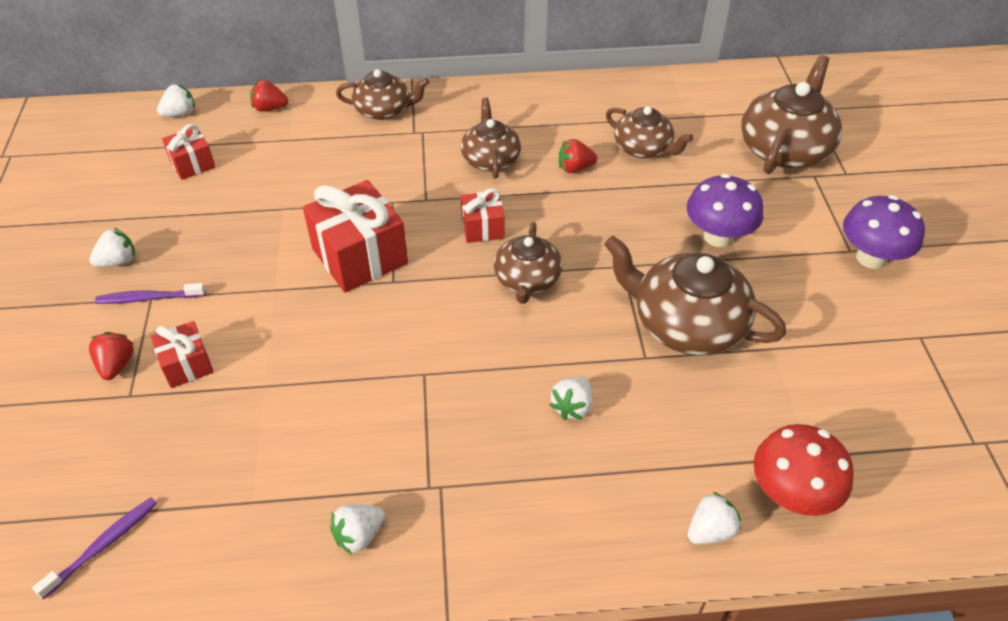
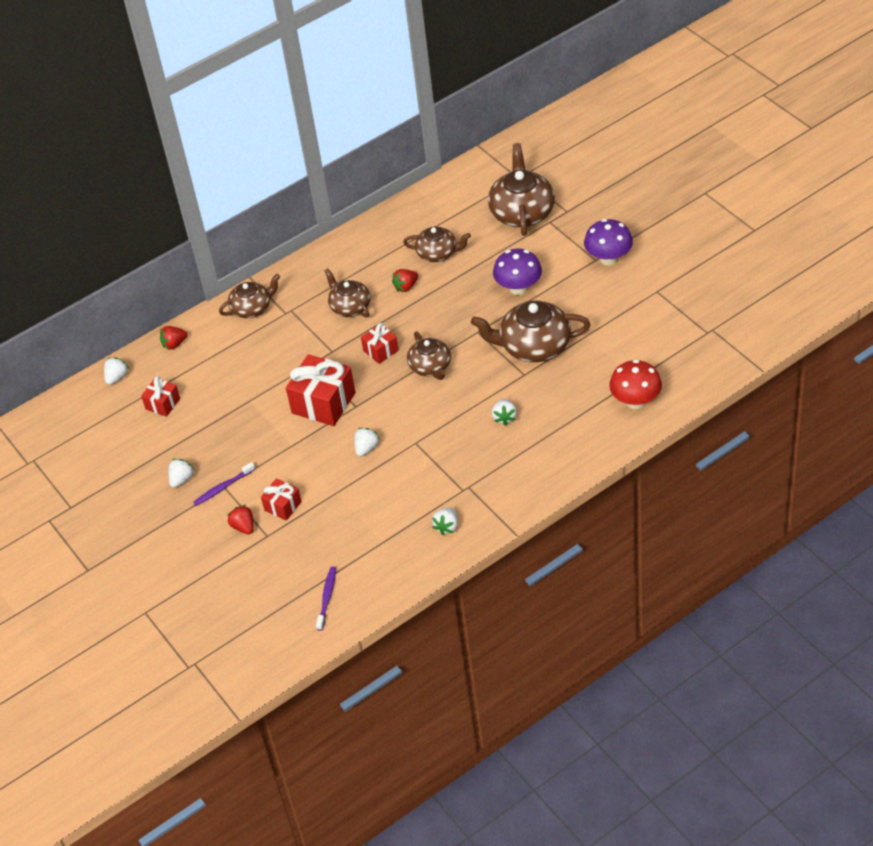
camera: 25 degrees left, 0 degrees up
(710, 530) = (608, 436): white strawberry -> white strawberry (366, 448)

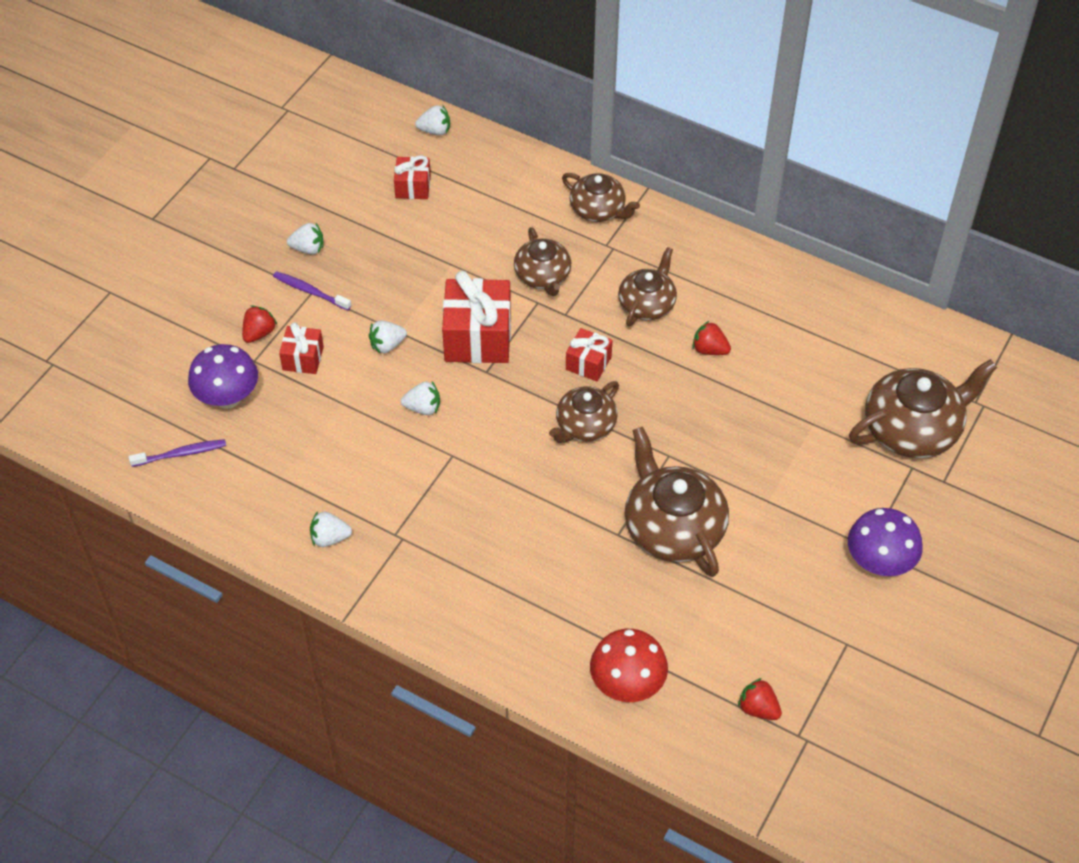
camera: 60 degrees right, 5 degrees up
(174, 344) = (508, 161): red strawberry -> red strawberry (758, 708)
(437, 253) = (786, 362): brown teapot -> brown teapot (543, 276)
(504, 418) = (533, 538): white strawberry -> white strawberry (387, 345)
(518, 288) = (769, 474): purple mushroom -> purple mushroom (228, 397)

